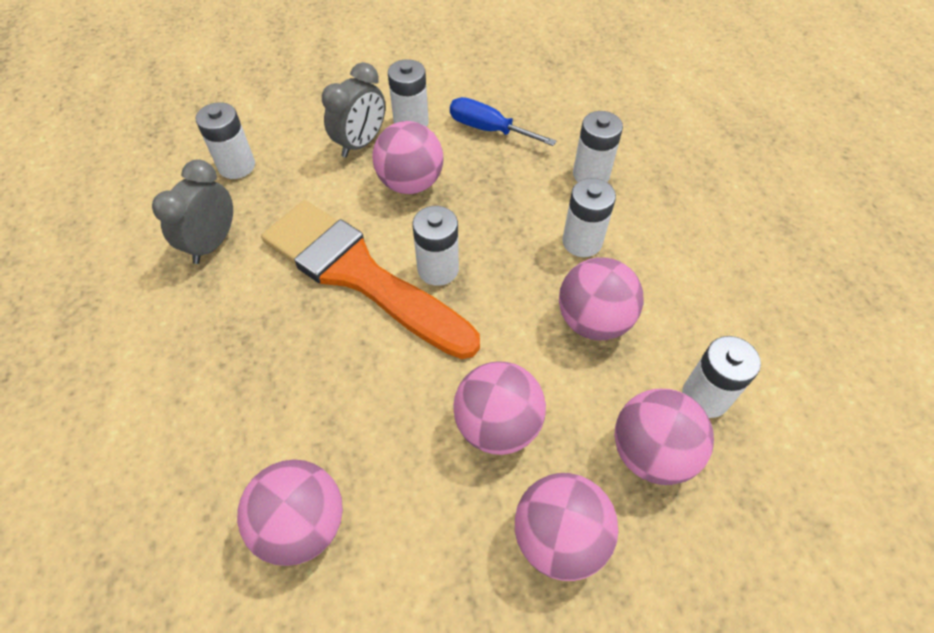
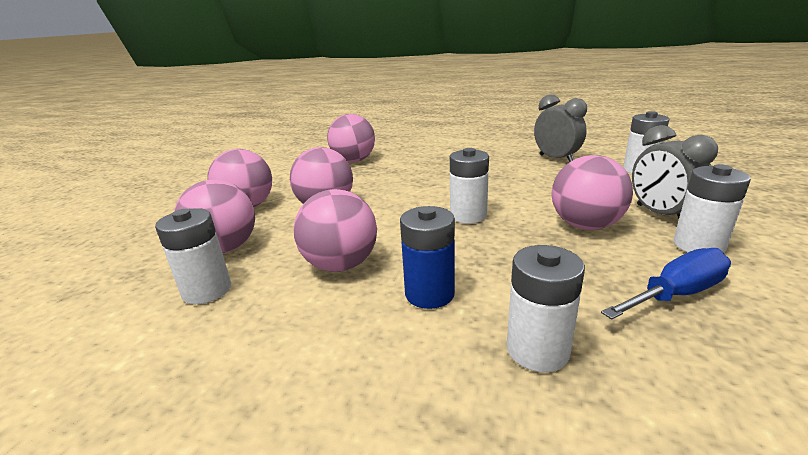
camera: 125 degrees right, 30 degrees down
(359, 275) = (490, 190): orange brush -> none
(582, 242) = (429, 294): white battery -> blue battery

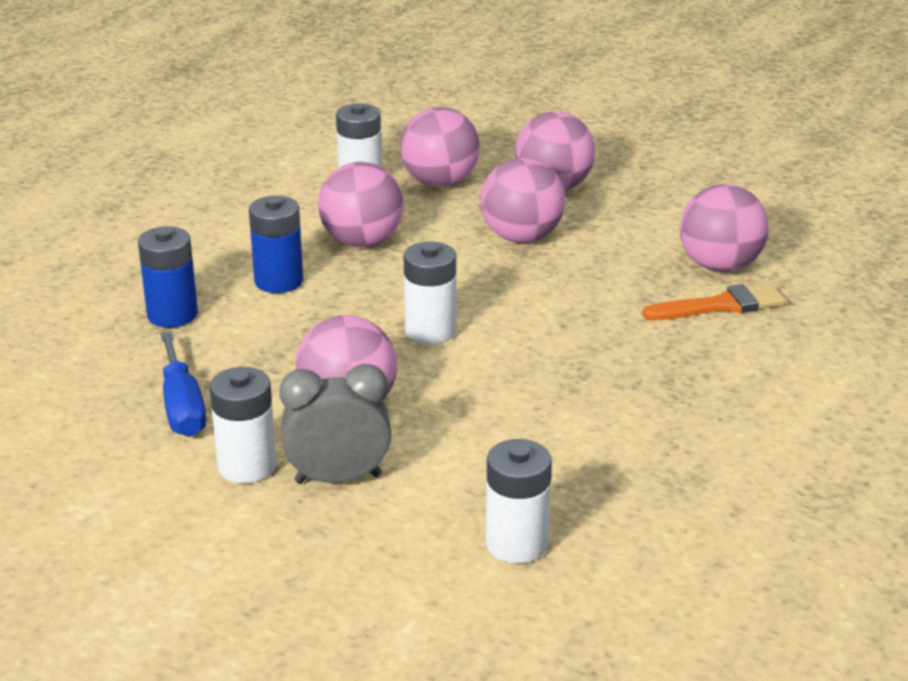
camera: 100 degrees right, 5 degrees up
(394, 157) = (721, 305): none -> orange brush
(537, 350) = (172, 315): white battery -> blue battery
(556, 159) = (628, 473): grey clock -> none

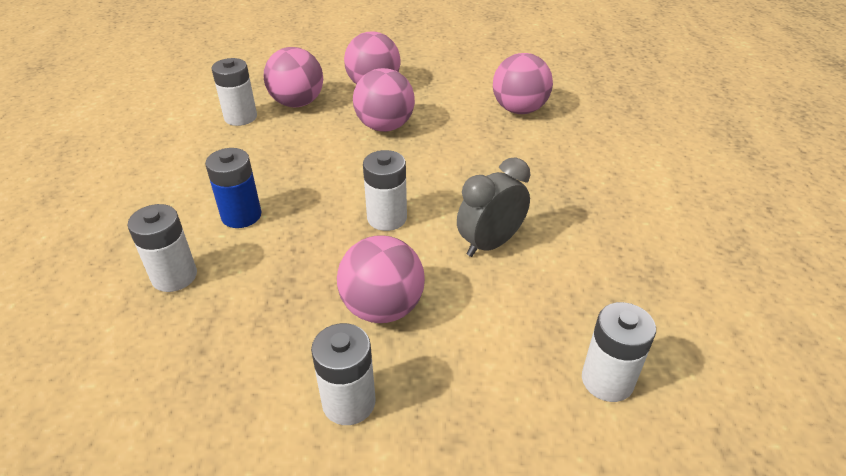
camera: 30 degrees left, 10 degrees up
(172, 315) = (174, 276): blue battery -> white battery
(182, 407) = (248, 365): blue screwdriver -> none
(338, 479) = (431, 380): grey clock -> grey clock (490, 244)
(362, 242) = (279, 163): pink ball -> none
(721, 305) = (546, 136): orange brush -> none

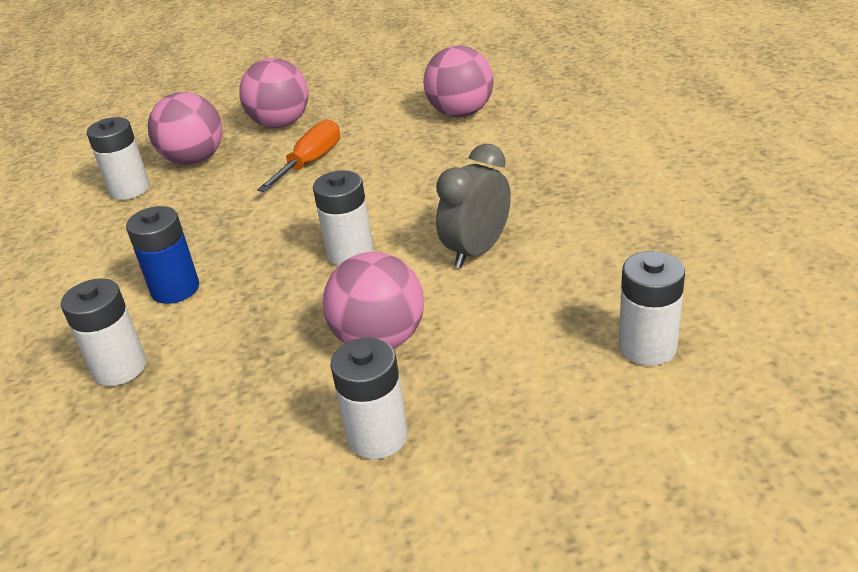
camera: 10 degrees left, 5 degrees down
(385, 126) = (311, 162): pink ball -> orange screwdriver

